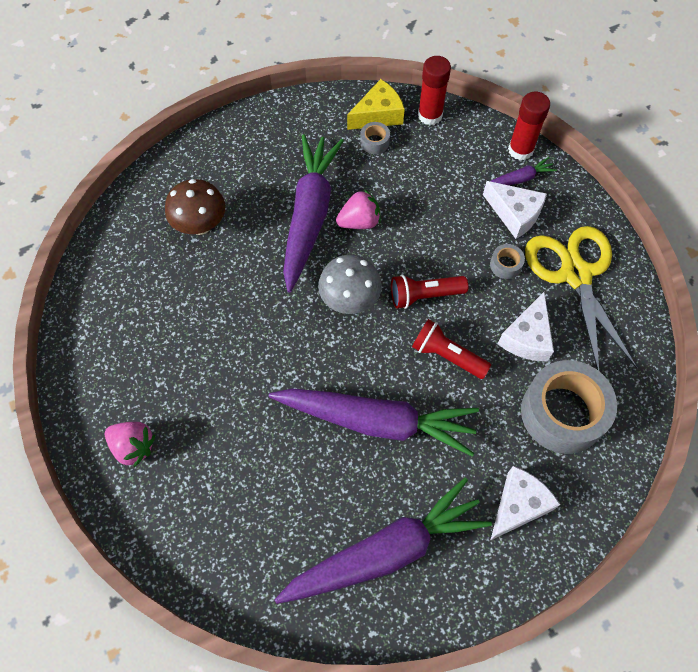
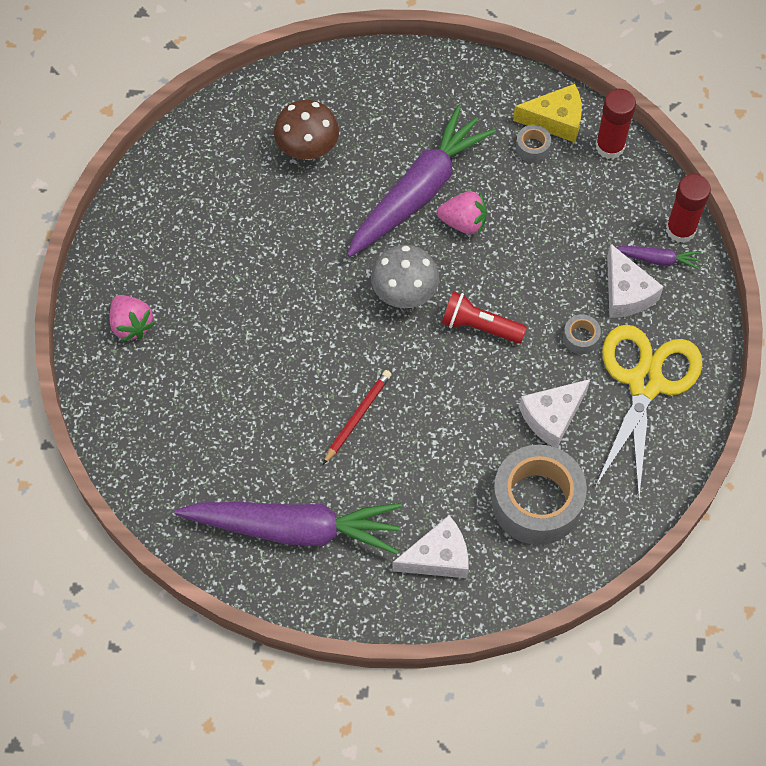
camera: 30 degrees right, 0 degrees up
(376, 421) = (357, 416): purple carrot -> red pencil
(447, 355) = (463, 393): red flashlight -> none

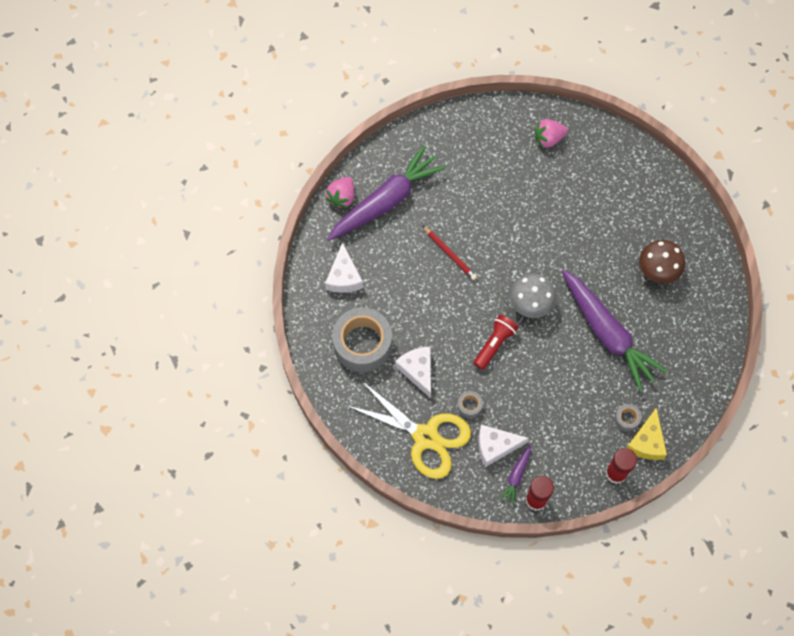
camera: 105 degrees right, 5 degrees up
(294, 529) = (386, 201): purple carrot -> purple carrot turned 150 degrees counterclockwise
(463, 222) = (576, 356): pink strawberry -> pink strawberry (342, 197)

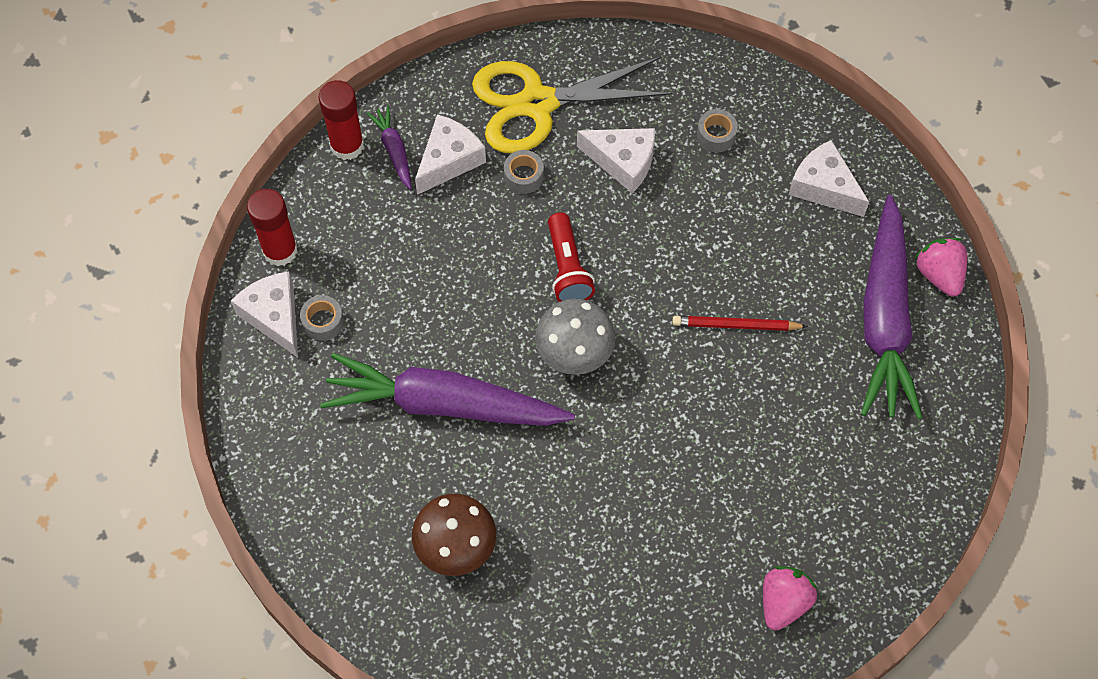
camera: 135 degrees right, 5 degrees down
(362, 344) = (716, 135): grey tape -> grey tape, size x0.42
(647, 442) = (274, 317): yellow cheese -> white cheese

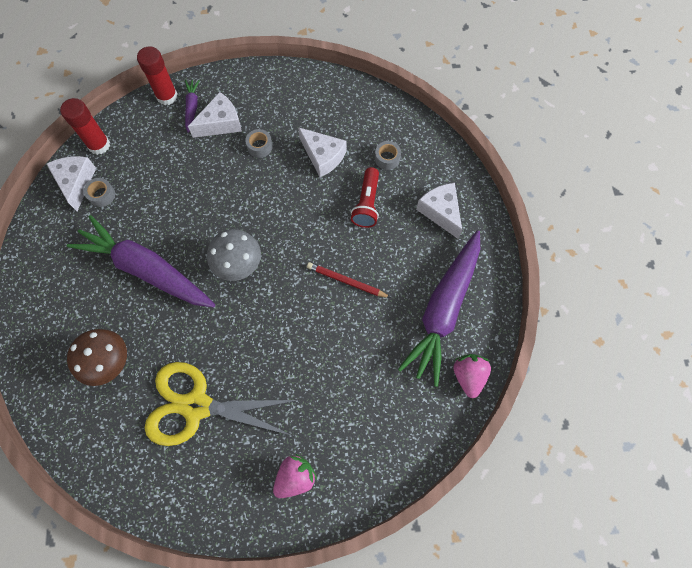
camera: 20 degrees right, 5 degrees up
(537, 103) = (288, 106): yellow scissors -> yellow scissors (196, 405)
(567, 268) = (259, 210): red flashlight -> red flashlight (367, 204)
(939, 275) = (491, 293): pink strawberry -> pink strawberry (468, 376)

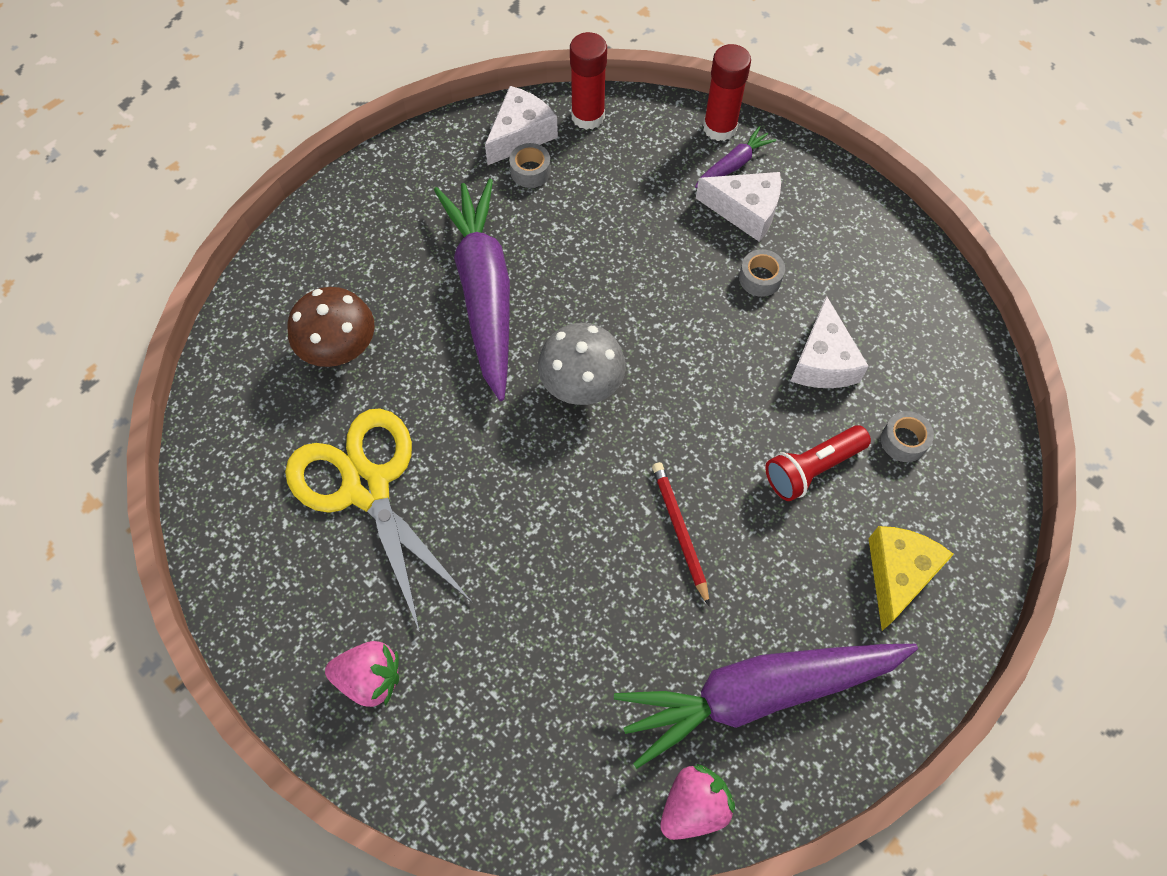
camera: 50 degrees right, 5 degrees down
(440, 212) = (897, 574): white cheese -> yellow cheese

